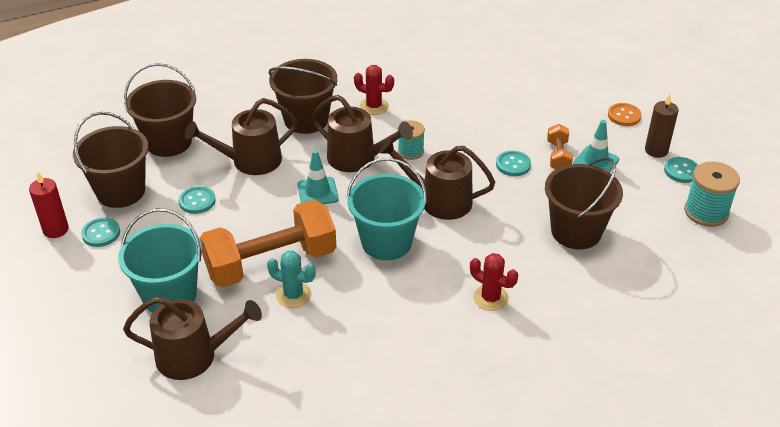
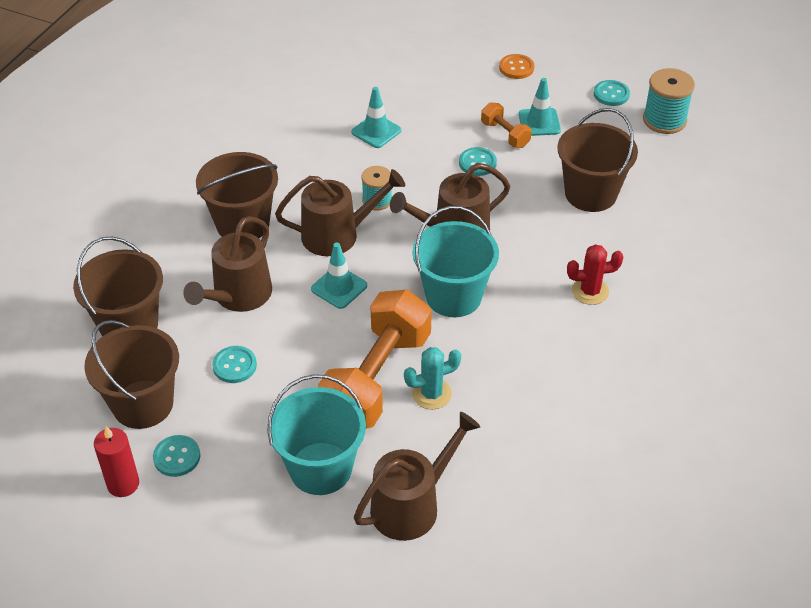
camera: 40 degrees left, 5 degrees up
(374, 106) = (292, 175): red cactus -> none
(464, 107) = (376, 131): none -> turquoise traffic cone
(656, 150) = (574, 86): brown candle -> none

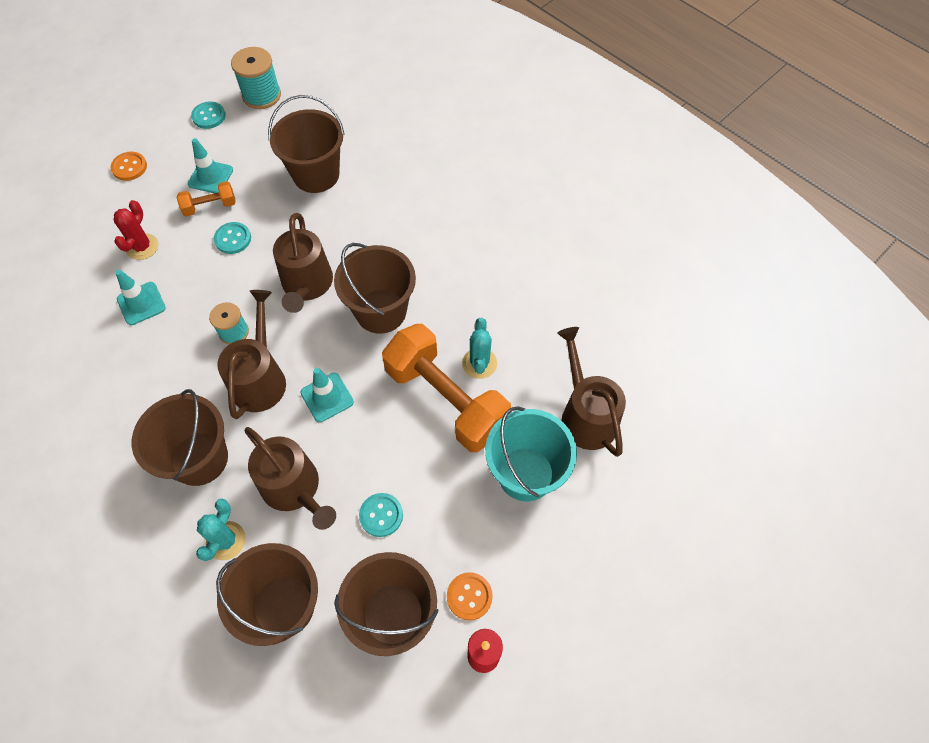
camera: 70 degrees left, 15 degrees up
(175, 268) = (226, 540): none -> turquoise cactus
(177, 457) = (469, 596): turquoise button -> orange button
(453, 296) = (381, 311): turquoise bucket -> brown bucket
(590, 291) = (421, 216): red cactus -> red cactus (142, 247)

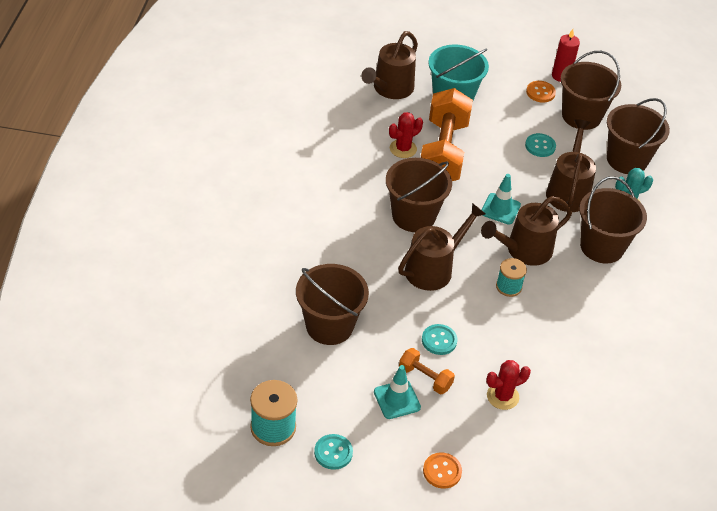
camera: 130 degrees left, 15 degrees down
(141, 303) = (544, 359): turquoise traffic cone -> none
(479, 363) = (403, 149): turquoise cactus -> red cactus

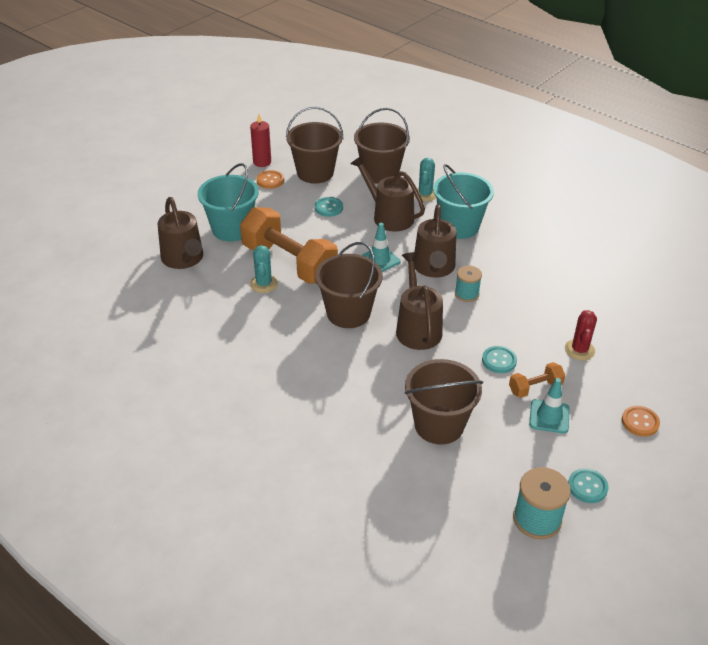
camera: 55 degrees left, 5 degrees down
(403, 149) = (264, 284): red cactus -> turquoise cactus
(602, 247) = (459, 226): brown bucket -> turquoise bucket

